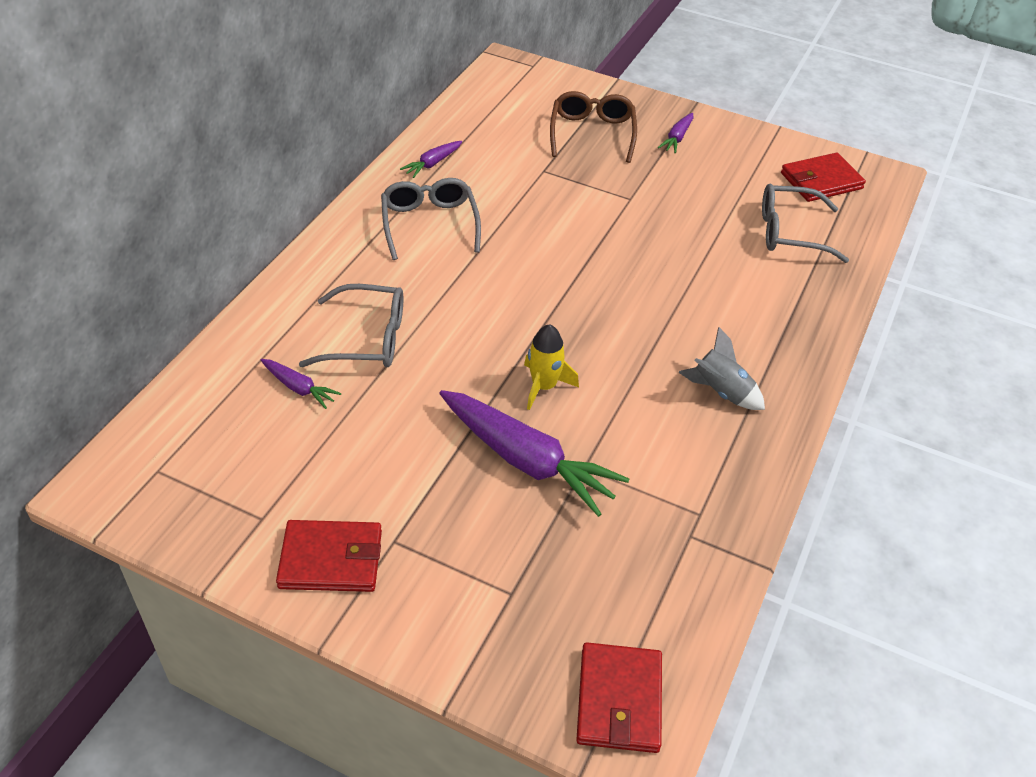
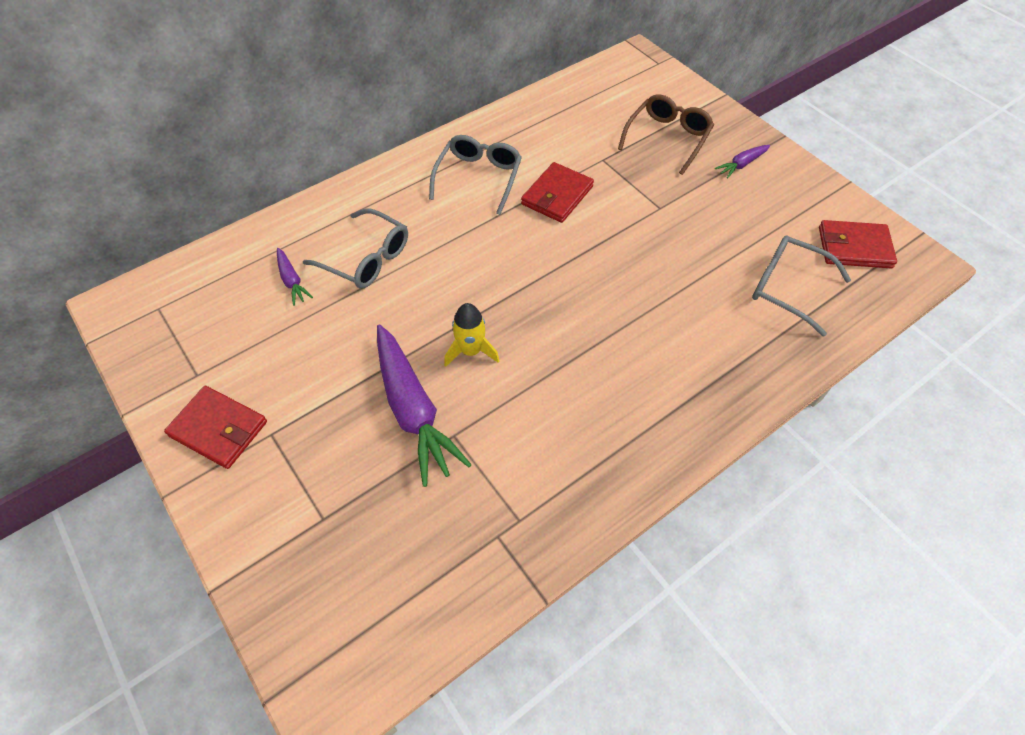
camera: 30 degrees right, 10 degrees up
(432, 163) = (516, 126): purple carrot -> none
(619, 700) = (338, 654): red wallet -> red wallet (557, 195)
(721, 392) = (616, 415): grey rocket -> none

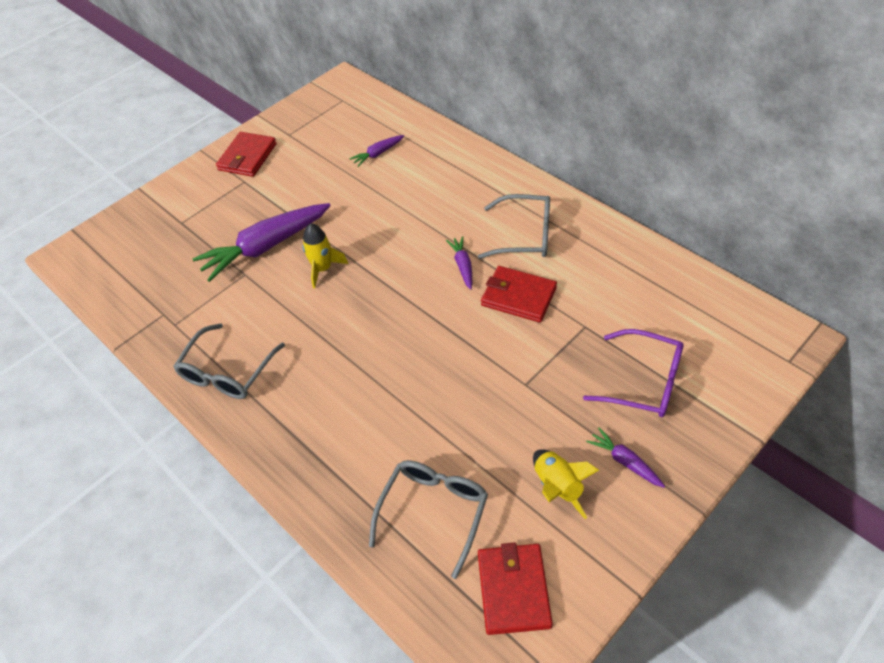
camera: 85 degrees right, 5 degrees down
(366, 258) = (408, 187): grey glasses -> grey glasses (227, 372)
(505, 229) = (463, 266): none -> purple carrot
(667, 138) = (644, 382): brown glasses -> purple glasses
(764, 206) = (557, 487): none -> yellow rocket

